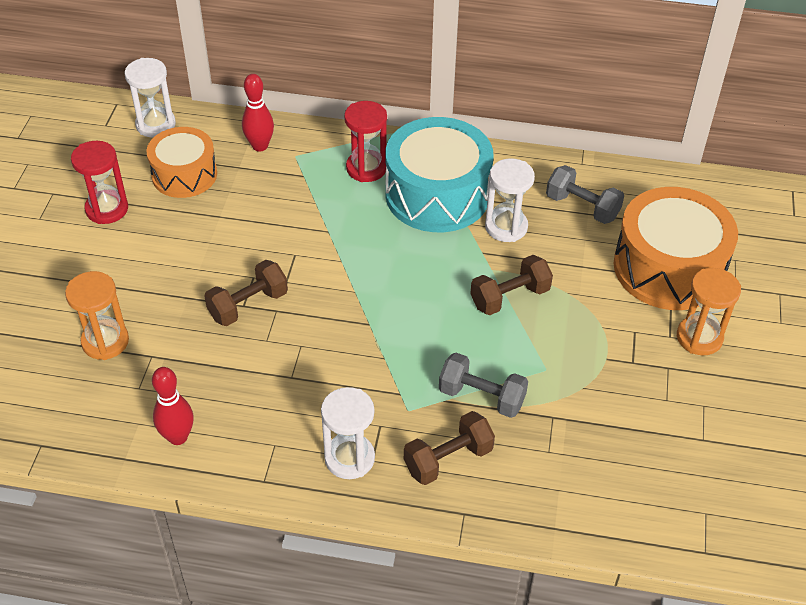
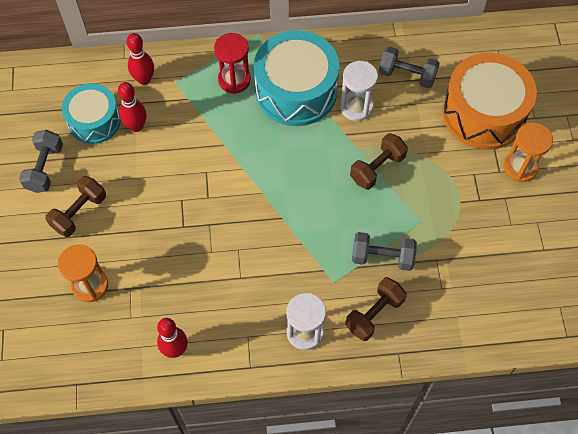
camera: 15 degrees left, 15 degrees up
(107, 209) = (45, 168): red hourglass -> grey dumbbell
(156, 124) = (53, 79): white hourglass -> none
(184, 175) = (94, 121): orange drum -> turquoise drum
(231, 190) = (136, 126): none -> red bowling pin
(248, 305) = (187, 225): brown dumbbell -> brown dumbbell (79, 213)

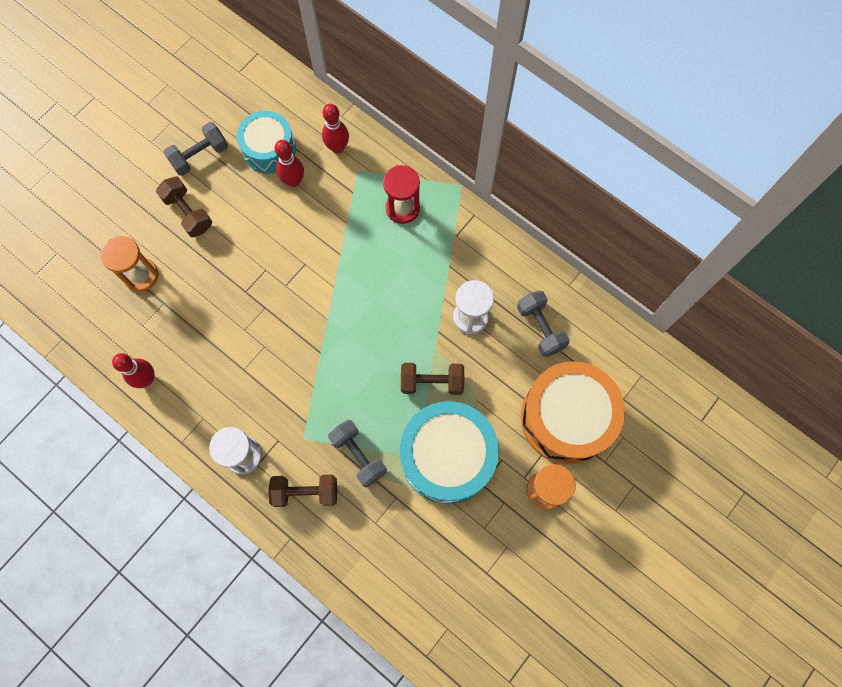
camera: 45 degrees right, 10 degrees up
(79, 213) = (188, 213): brown dumbbell -> brown dumbbell turned 60 degrees clockwise
(296, 90) = (439, 260): turquoise drum -> turquoise drum (447, 456)

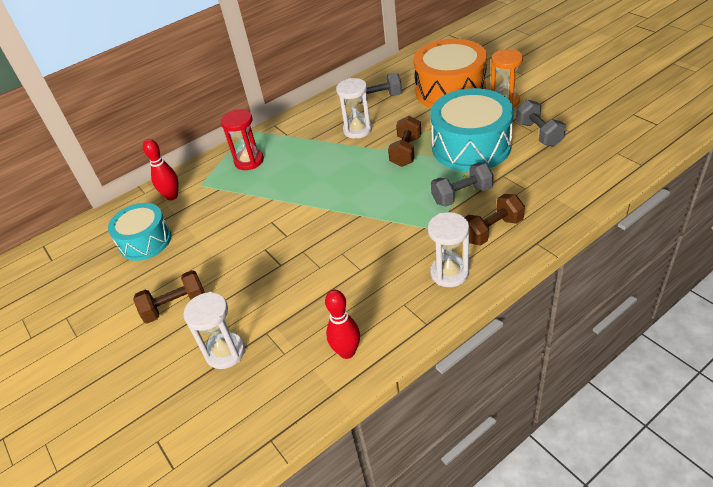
camera: 70 degrees left, 30 degrees down
(141, 275) = (225, 352): orange hourglass -> white hourglass
(200, 156) = (119, 294): grey dumbbell -> grey dumbbell (538, 134)
(293, 181) = (187, 225): red bowling pin -> none
(305, 492) = (492, 230): brown dumbbell -> brown dumbbell turned 45 degrees clockwise

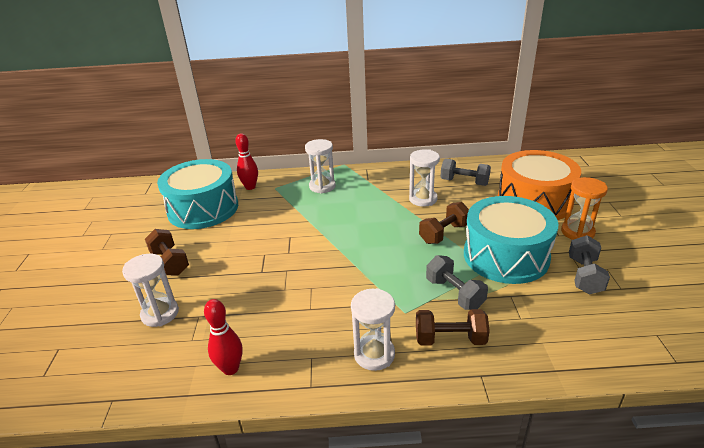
camera: 30 degrees right, 10 degrees down
(145, 241) = (203, 209): turquoise drum -> turquoise drum, size x1.59
(175, 307) = (170, 262): brown dumbbell -> brown dumbbell turned 45 degrees clockwise
(249, 161) = (322, 186): red hourglass -> white hourglass
(462, 195) = (454, 293): grey dumbbell -> grey dumbbell turned 45 degrees clockwise

